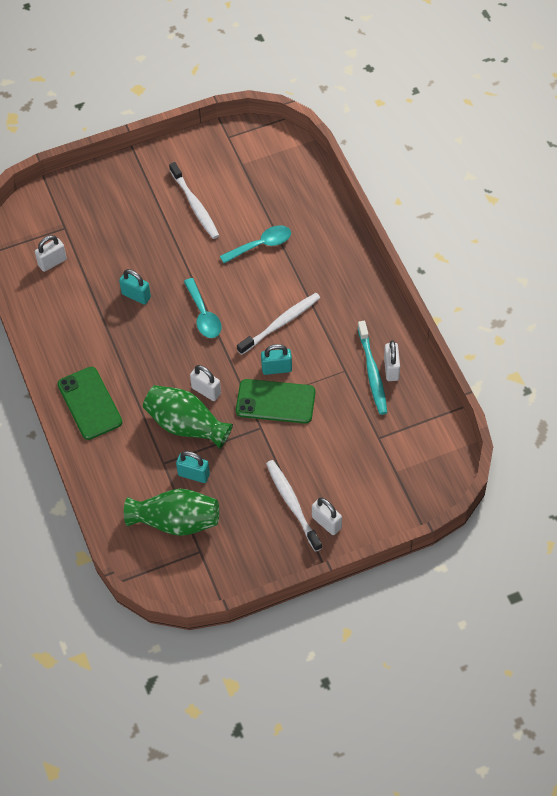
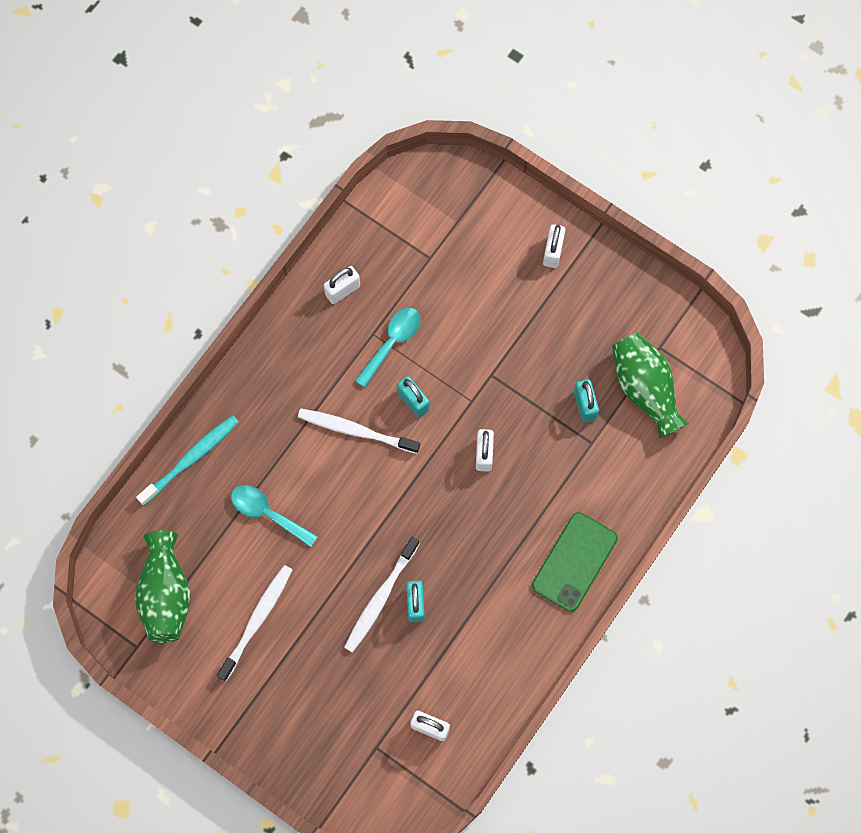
camera: 125 degrees left, 15 degrees up
(186, 425) = (536, 448): green vase -> green vase (166, 594)
(203, 315) = (395, 516): turquoise spoon -> turquoise spoon (392, 342)
(275, 401) = (452, 378): green phone -> none
(292, 504) = (554, 294): white toothbrush -> white toothbrush (380, 598)
(372, 373) = (358, 305): turquoise toothbrush -> turquoise toothbrush (191, 458)

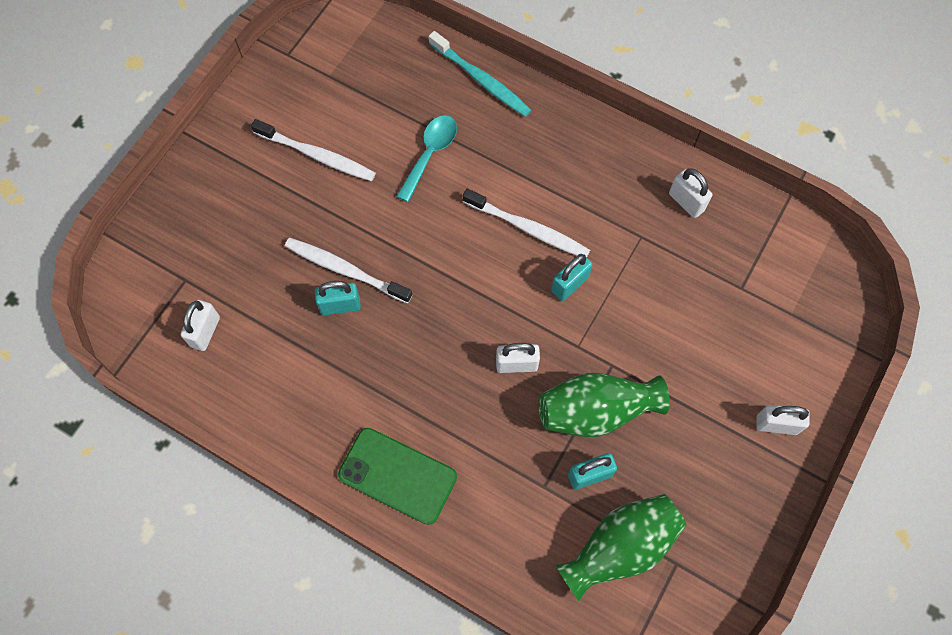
camera: 85 degrees right, 5 degrees down
(166, 594) = (341, 73): green vase -> green vase (596, 411)
(355, 430) = (529, 229): white toothbrush -> white toothbrush turned 105 degrees clockwise
(392, 342) = (634, 257): turquoise spoon -> none

